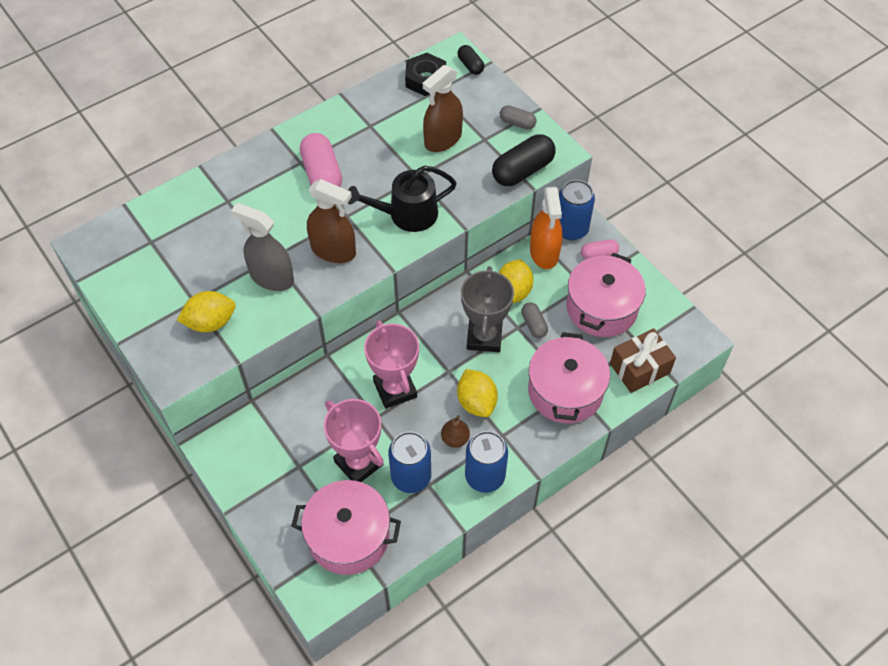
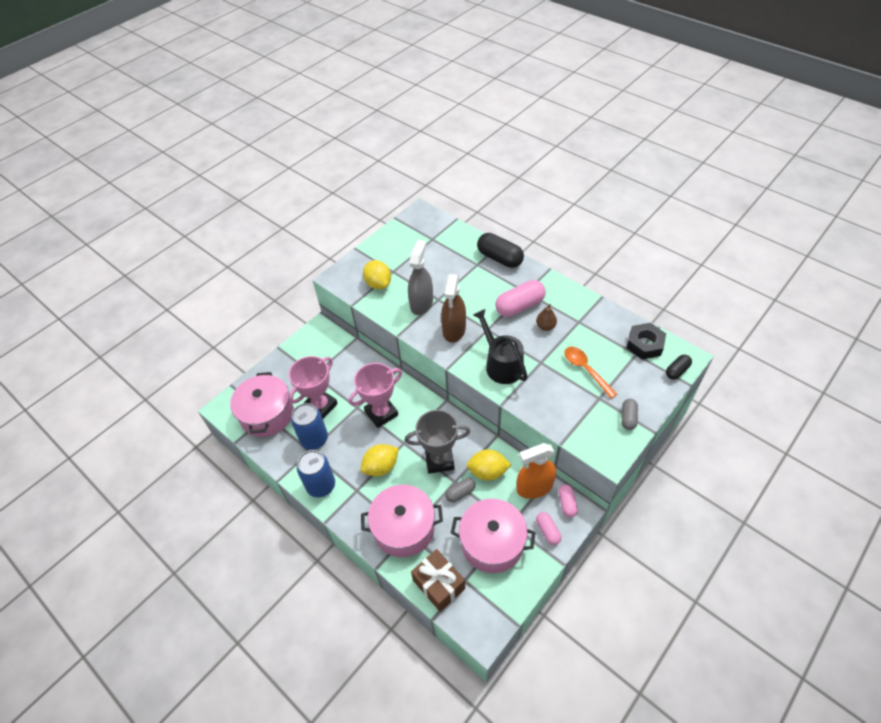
camera: 80 degrees right, 5 degrees down
(443, 139) = (586, 370): brown spray bottle -> orange spoon
(455, 439) = (348, 459): brown pear -> brown pear (545, 326)
(522, 171) = (576, 432): black capsule -> black capsule (499, 258)
(571, 229) = (567, 503): blue can -> pink capsule

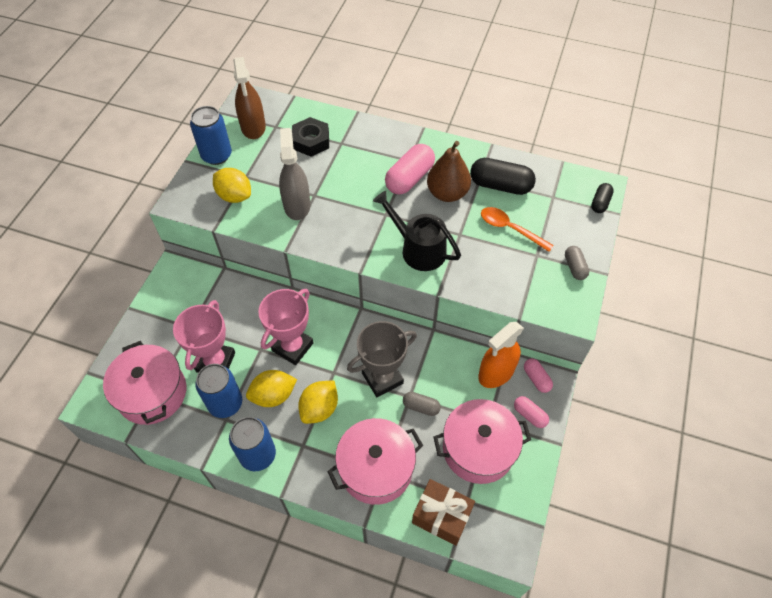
camera: 25 degrees left, 5 degrees up
(378, 250) = (216, 155): none -> blue can
(454, 330) = (348, 225): brown spray bottle -> brown spray bottle (253, 127)
(460, 493) = (421, 407): grey capsule -> grey capsule turned 75 degrees clockwise
(488, 472) = (440, 373): yellow lemon -> yellow lemon (273, 395)
(499, 258) = (363, 130): black capsule -> black capsule (500, 185)
(545, 326) = (447, 193): brown pear -> brown pear, size x1.82
(645, 344) = (557, 184): black nut -> black nut (311, 141)

